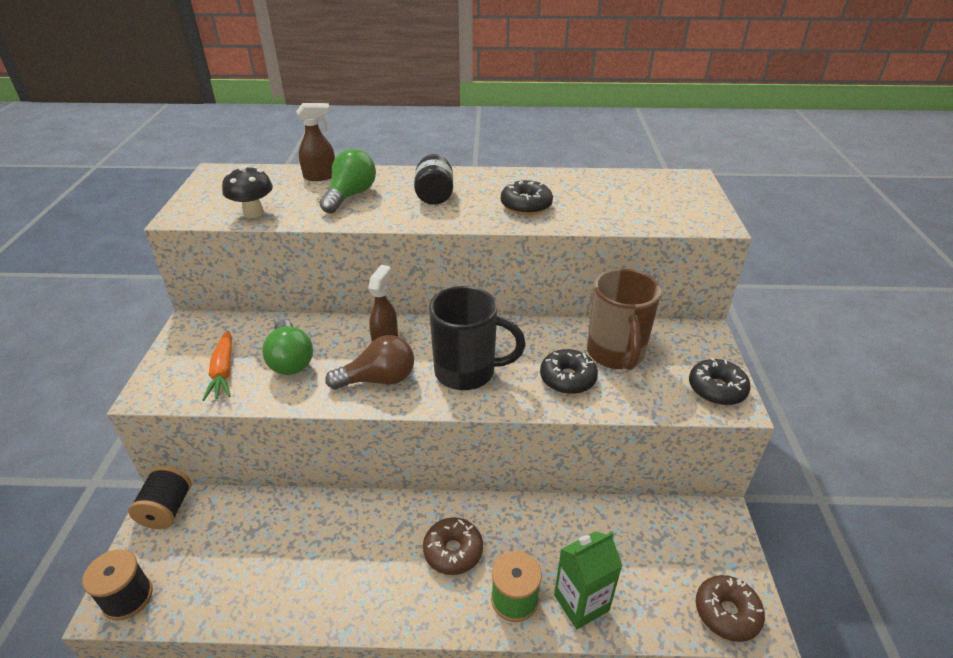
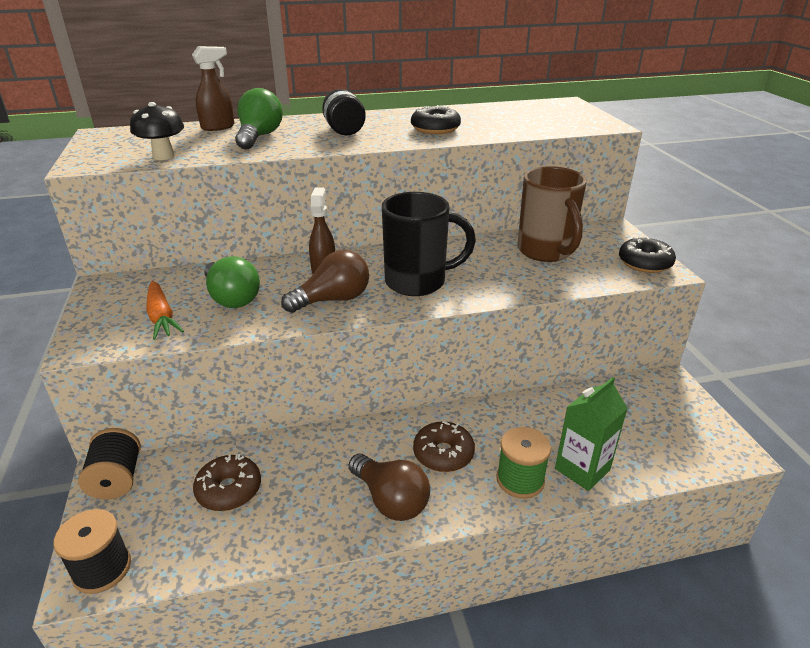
camera: 15 degrees left, 5 degrees down
(385, 590) = (390, 500): none -> brown light bulb
(567, 378) = (513, 274): black donut -> none
(726, 613) = (709, 450): brown donut -> brown donut (229, 490)

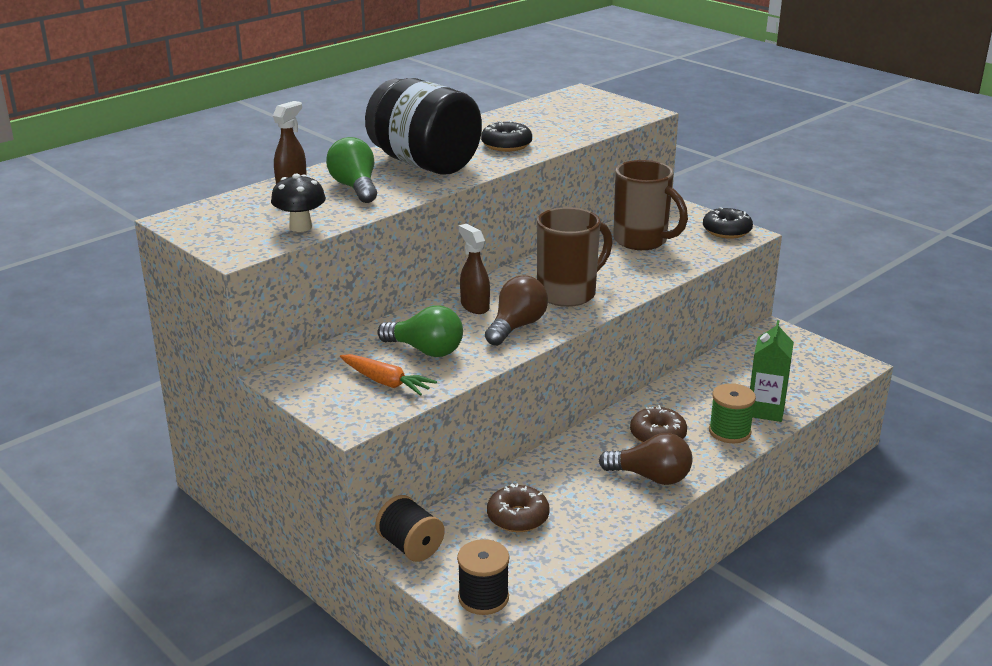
camera: 30 degrees left, 5 degrees down
(344, 130) = (424, 163): black jar -> black jar, size x2.07
(418, 282) = (568, 293): black mug -> brown mug

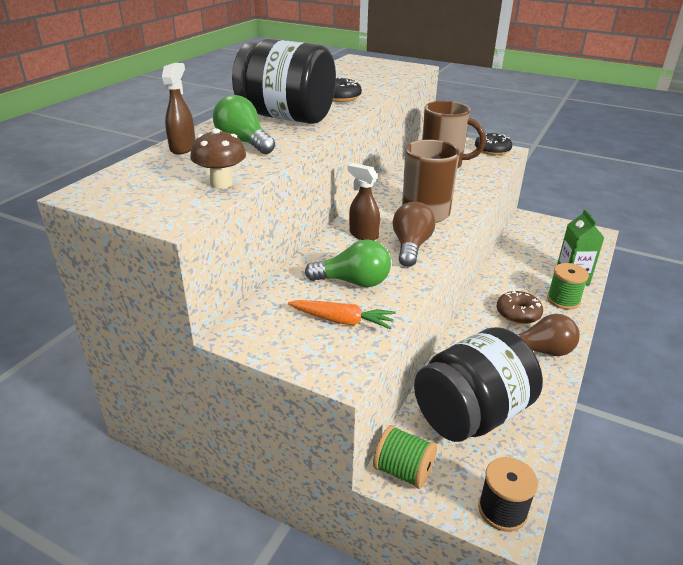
camera: 20 degrees left, 5 degrees up
(300, 227) = (221, 183): black mushroom -> brown mushroom
(410, 546) = (403, 471): black spool -> green spool
(518, 517) = (471, 414): brown donut -> black jar

